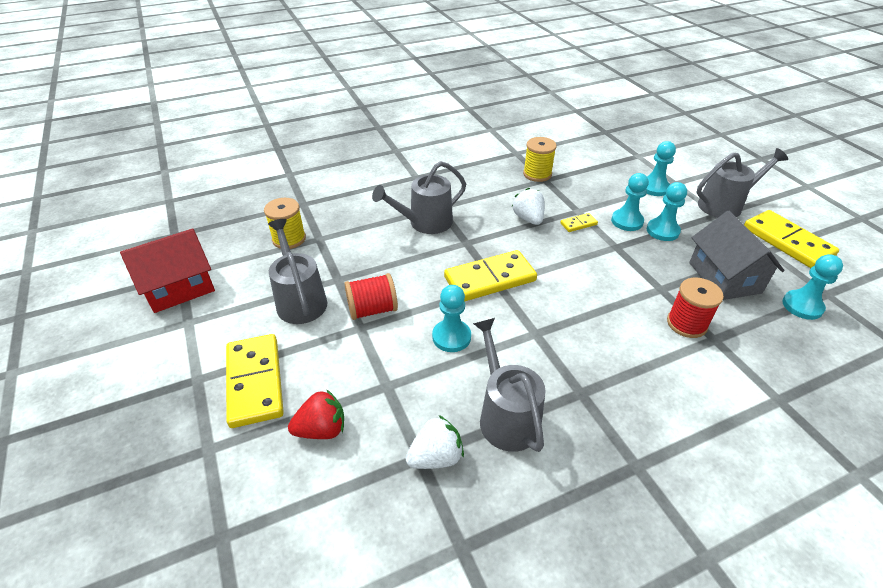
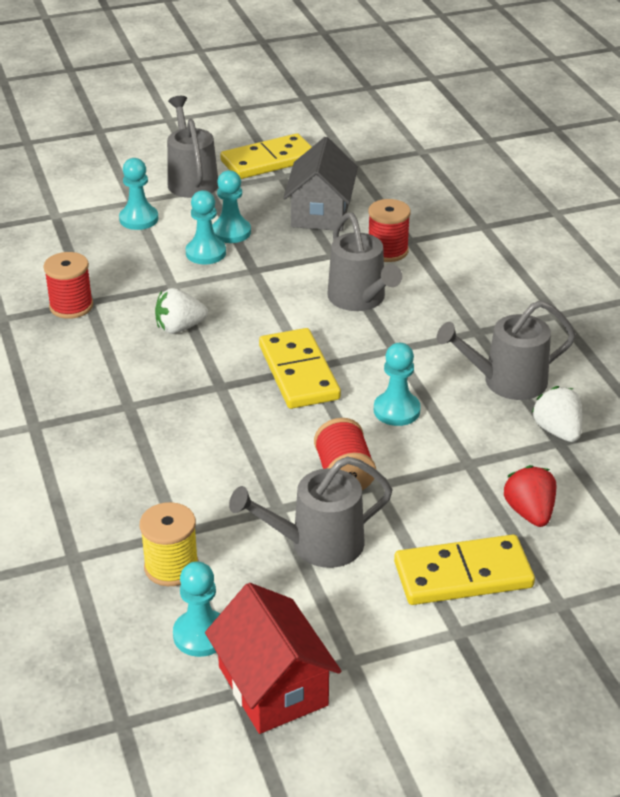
camera: 85 degrees left, 5 degrees down
(425, 223) = (165, 421): grey watering can -> grey watering can (360, 299)
(537, 174) = (71, 306): yellow spool -> red spool
(578, 224) = (202, 289): yellow domino -> none
(724, 277) = (320, 212): grey house -> grey house turned 75 degrees counterclockwise
(802, 306) = (368, 181): turquoise pawn -> turquoise pawn (201, 635)

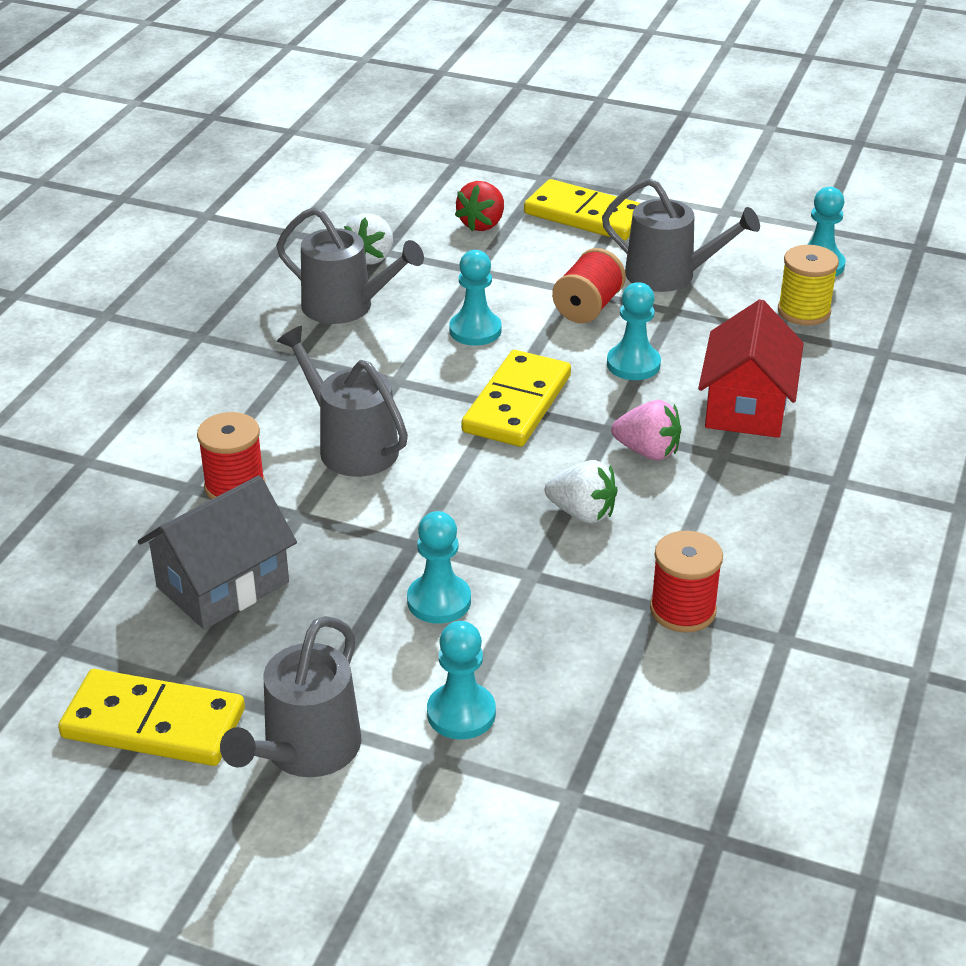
camera: 140 degrees left, 0 degrees up
(179, 383) = (647, 451): none -> pink strawberry
(231, 232) = (369, 617): turquoise pawn -> turquoise pawn (633, 364)
(273, 686) = (794, 221): red house -> red house (746, 406)
(360, 299) = (351, 446): grey watering can -> grey watering can turned 60 degrees counterclockwise

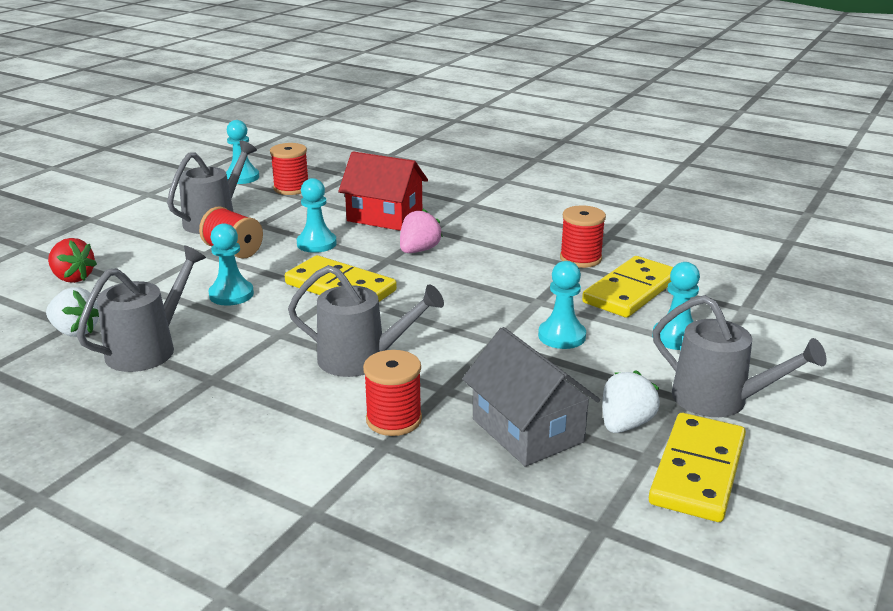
camera: 80 degrees left, 10 degrees down
(351, 446) = (361, 359): grey watering can -> grey watering can turned 135 degrees counterclockwise
(582, 513) = (478, 278): white strawberry -> white strawberry (625, 424)
(586, 215) = (104, 238): yellow domino -> yellow domino (630, 291)
(803, 311) = (291, 188): yellow spool -> red spool

